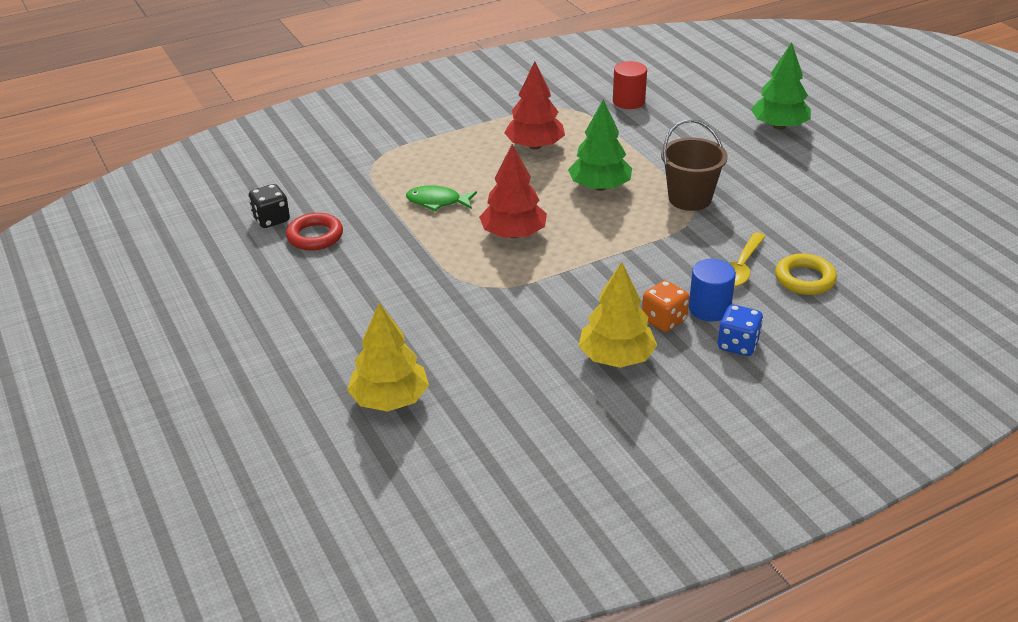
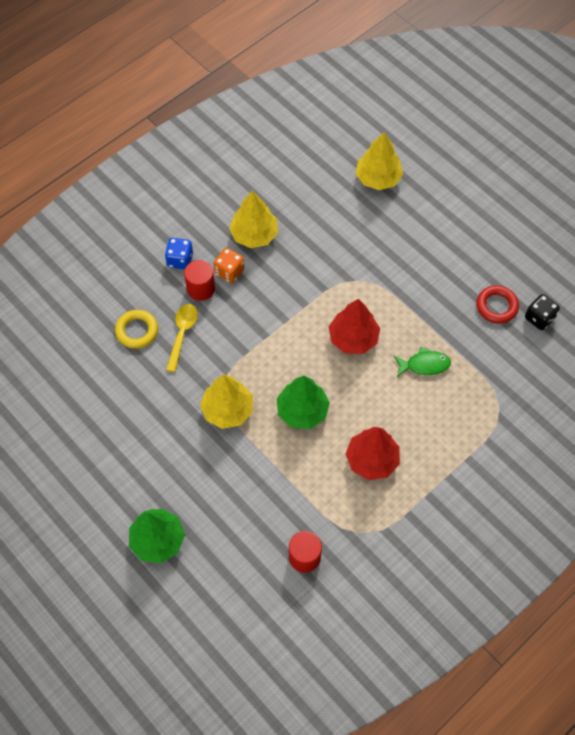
camera: 165 degrees right, 25 degrees up
(689, 198) = (227, 410): brown bucket -> yellow tree
(709, 309) = (201, 288): blue cylinder -> red cylinder

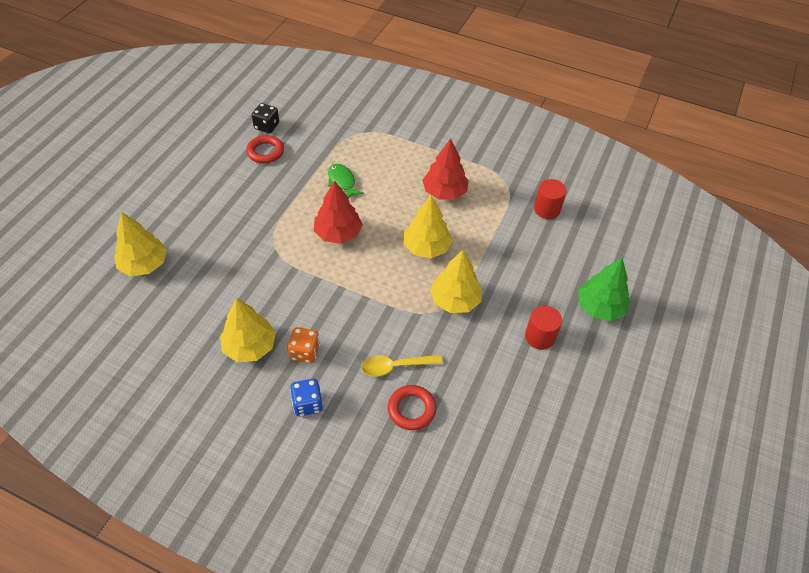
camera: 115 degrees left, 10 degrees down
(137, 331) = (411, 409): yellow ring -> red ring
(201, 288) = (335, 370): red cylinder -> red cylinder (540, 337)
(302, 411) = (426, 247): green tree -> yellow tree

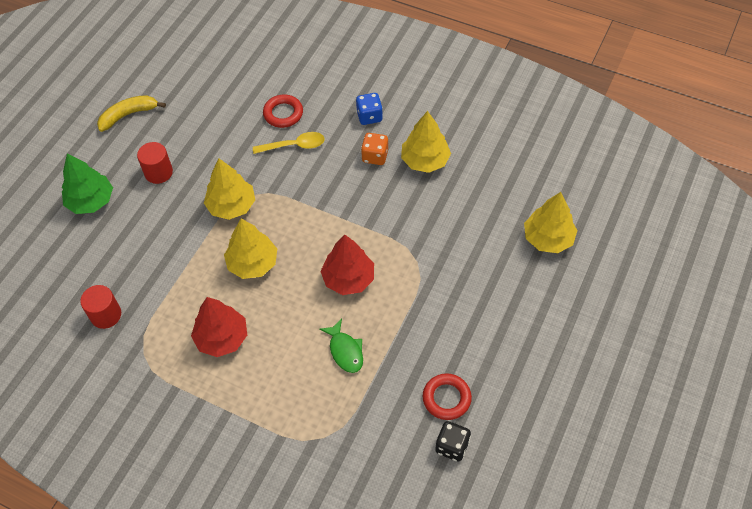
camera: 175 degrees left, 5 degrees up
(597, 410) = (129, 115): none -> yellow banana

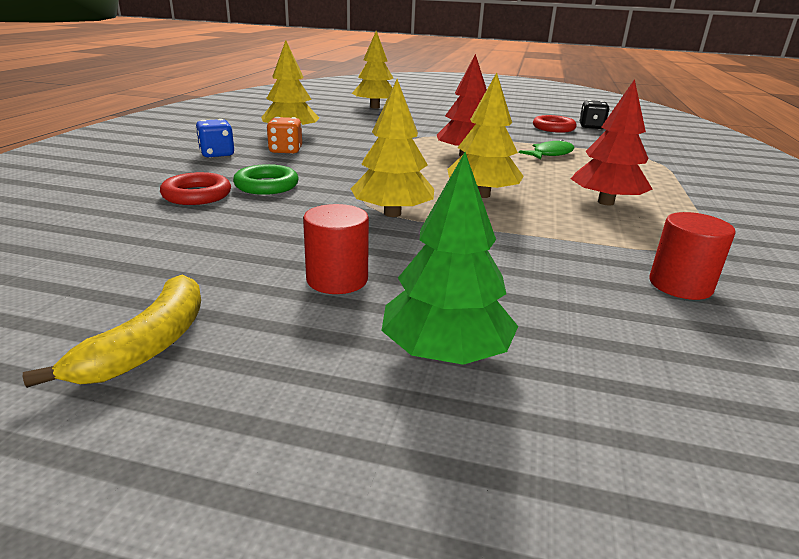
camera: 105 degrees left, 30 degrees down
(129, 115) = (147, 345): yellow banana -> yellow banana turned 120 degrees counterclockwise
(294, 146) = (266, 185): yellow spoon -> green ring

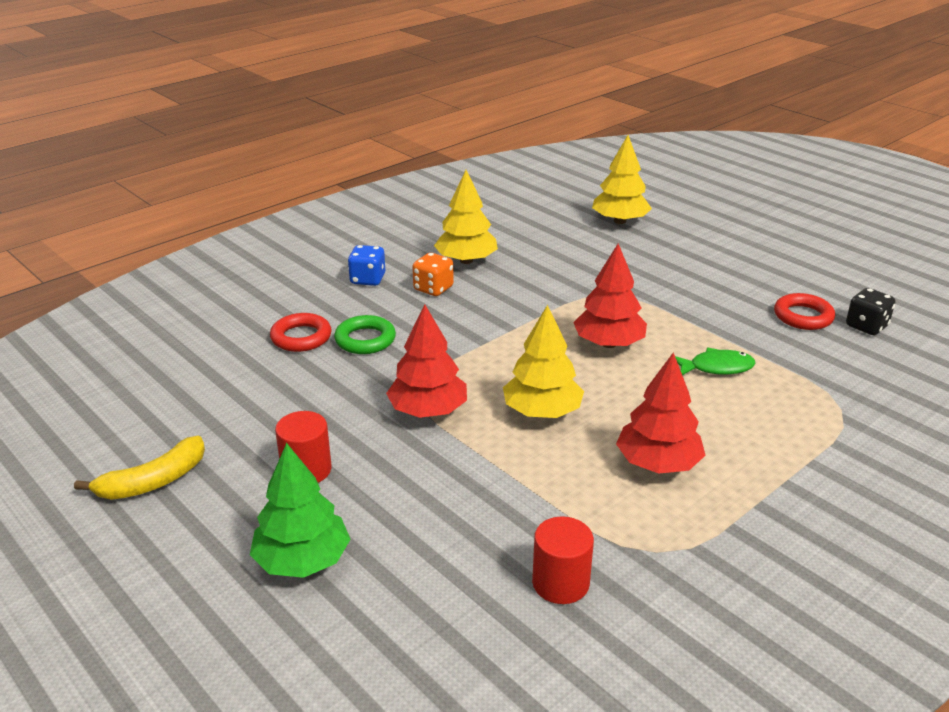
camera: 35 degrees right, 5 degrees up
(392, 213) = (428, 411): yellow tree -> red tree

